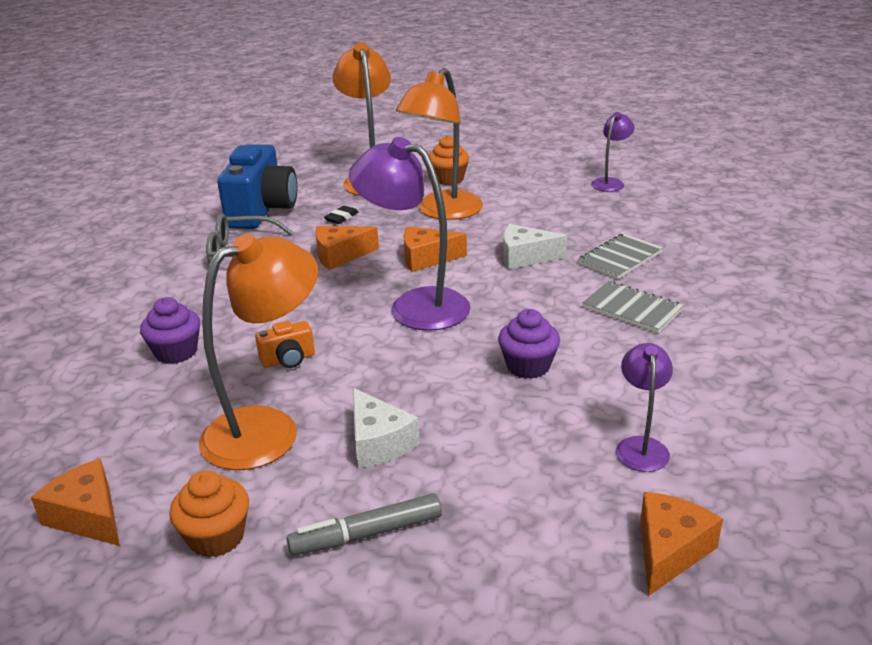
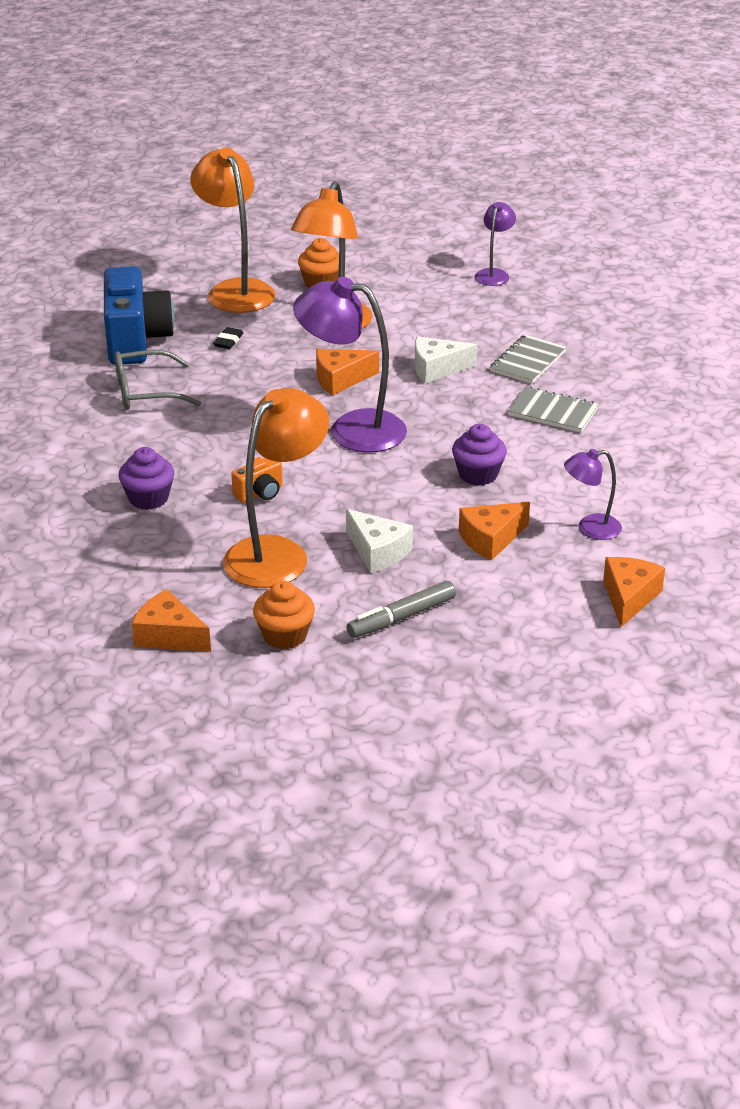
camera: 15 degrees left, 5 degrees up
(340, 255) = (251, 384): orange cheese -> orange cheese (491, 539)
(641, 446) = (590, 528): purple lamp -> purple lamp turned 90 degrees counterclockwise

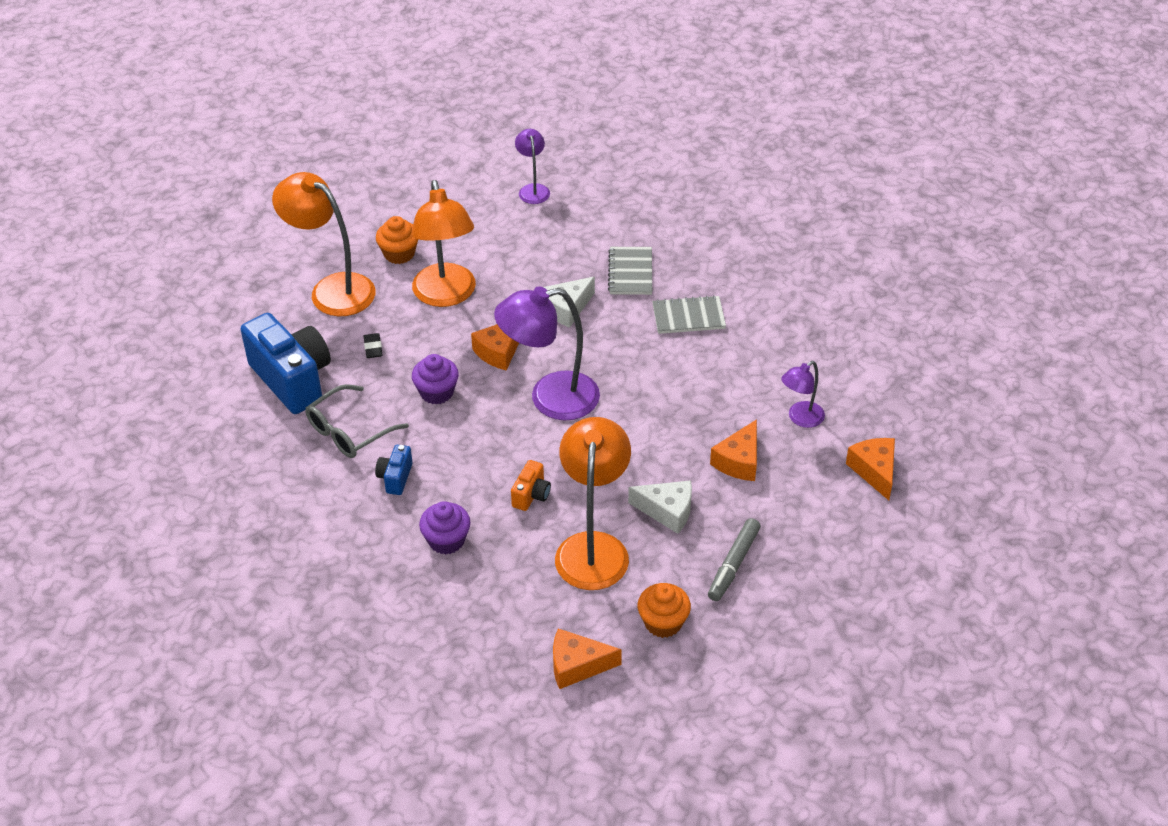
camera: 30 degrees left, 10 degrees up
(151, 438) = (395, 478): none -> blue camera
(478, 474) = (681, 402): purple cupcake -> purple cupcake (436, 392)

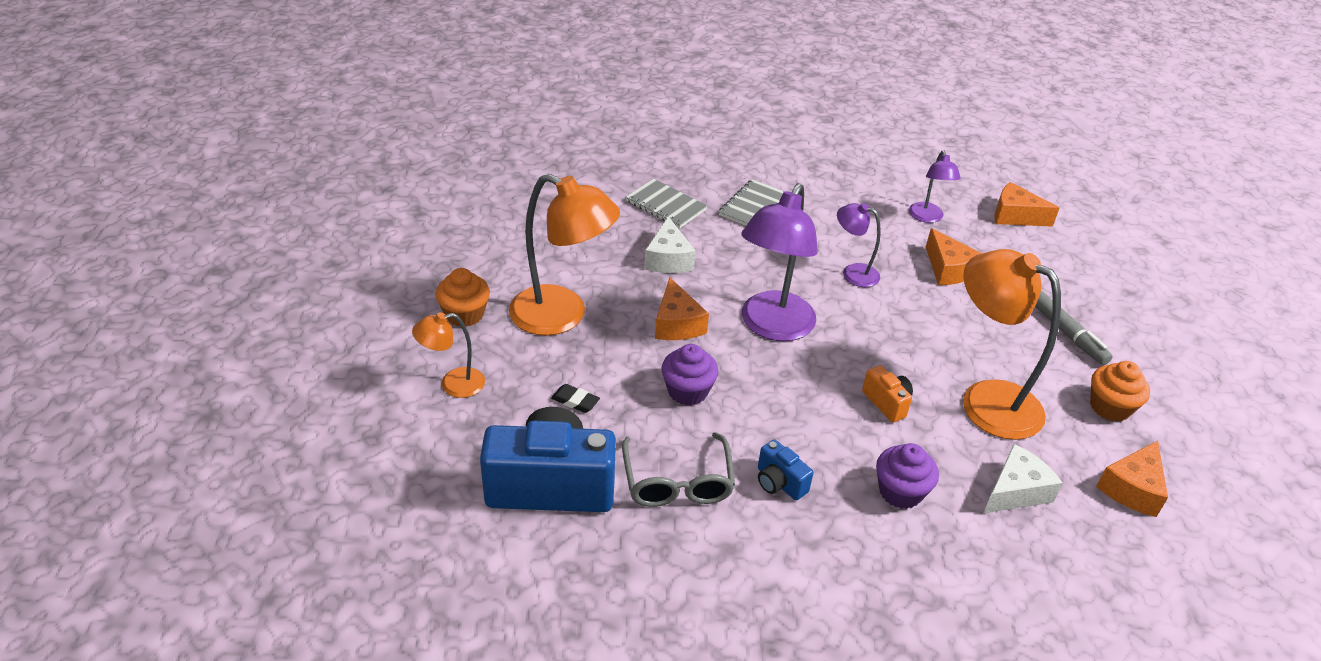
camera: 55 degrees left, 5 degrees down
(332, 289) = (453, 384): orange lamp -> orange lamp, size x0.52
(533, 189) = (493, 198): purple lamp -> purple lamp (853, 273)
(667, 511) = (975, 335): white cheese -> white cheese (1015, 491)

